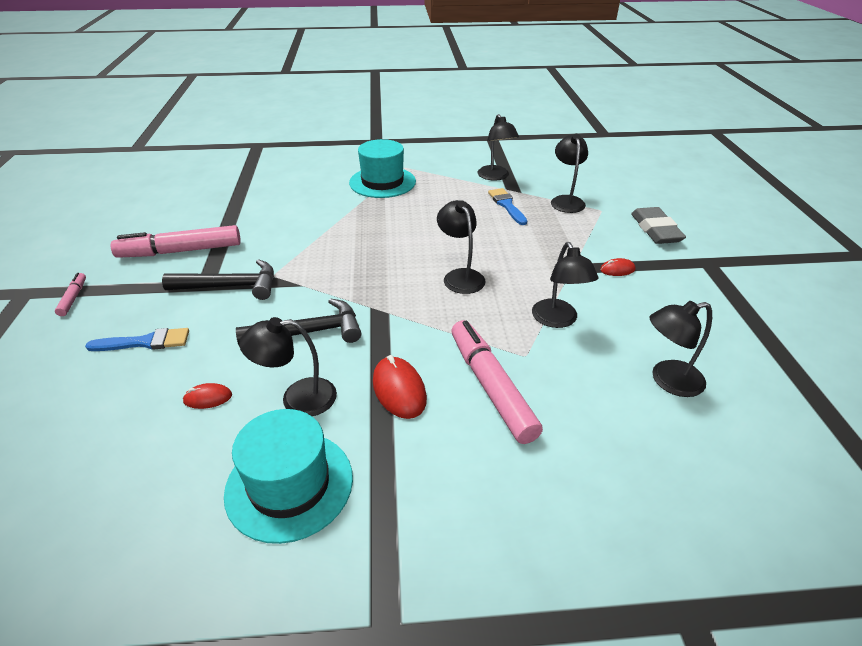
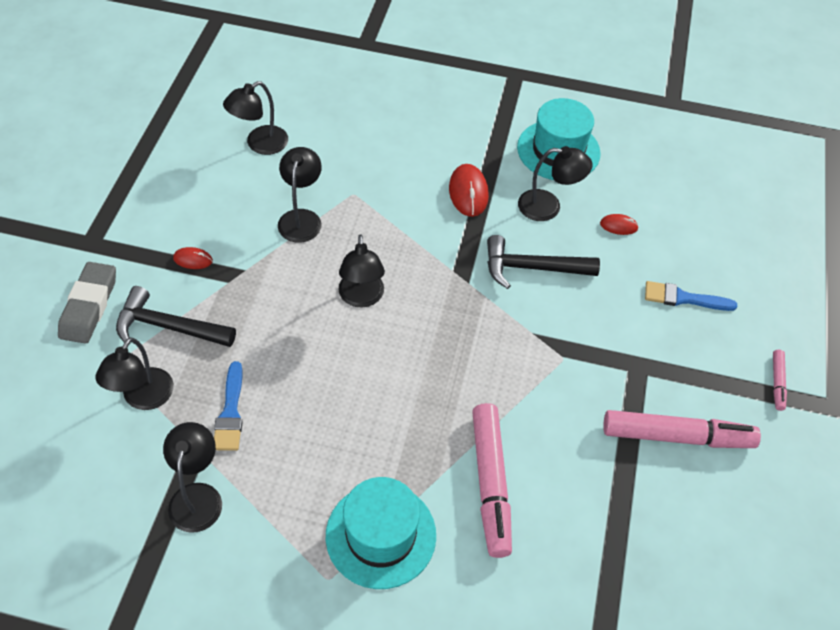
camera: 165 degrees left, 15 degrees up
(230, 286) = (610, 352): black hammer -> black hammer (168, 326)
(491, 386) = (396, 176): pink marker -> pink marker (490, 483)
(667, 380) = (260, 144): black lamp -> black lamp turned 135 degrees clockwise

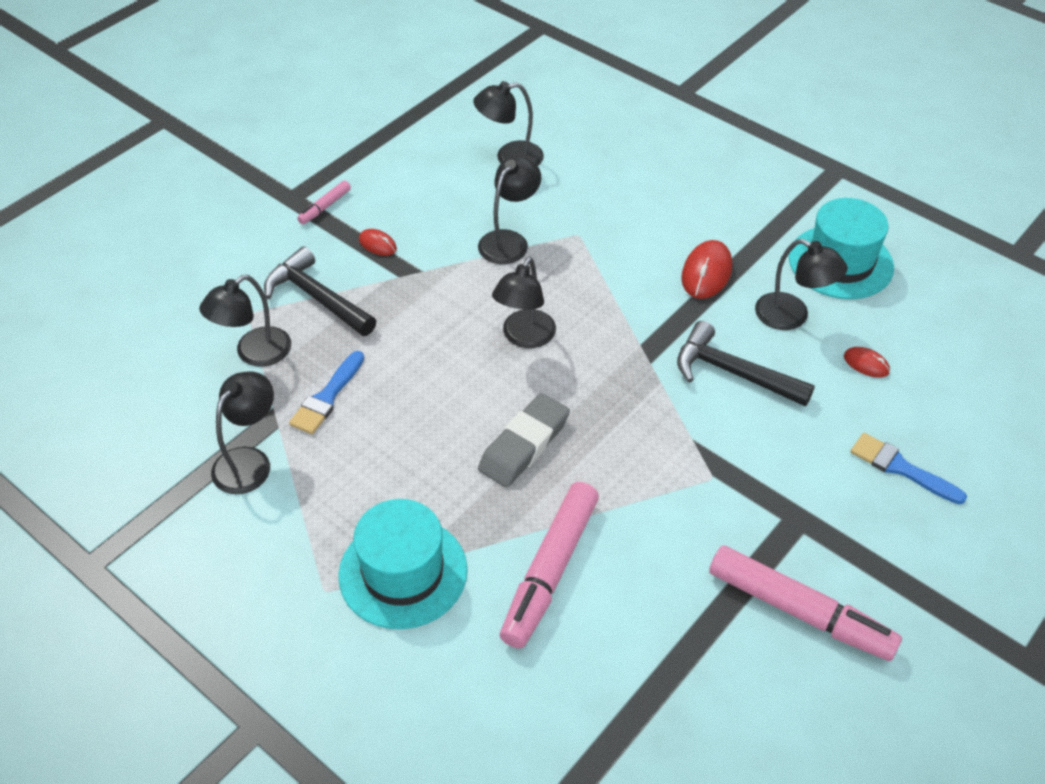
camera: 30 degrees right, 5 degrees down
(89, 306) = (256, 253): grey eraser -> grey eraser (524, 445)
(777, 382) = (968, 604): pink marker -> pink marker (325, 207)

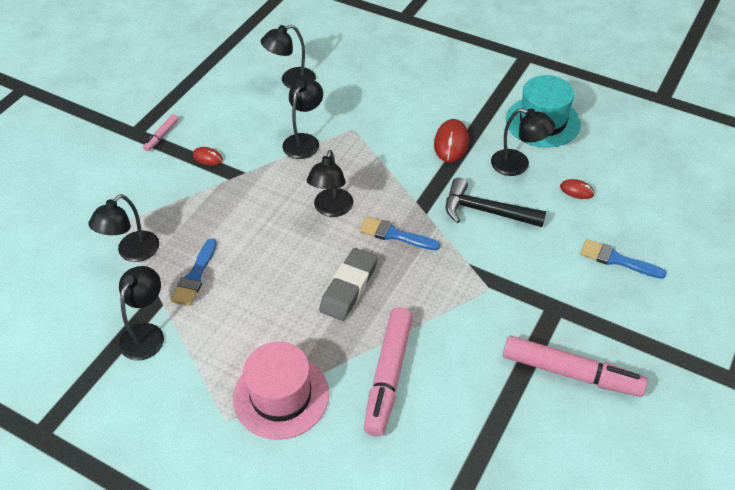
camera: 10 degrees left, 0 degrees up
(317, 297) = (171, 204): black hammer -> none
(403, 572) = (281, 396): turquoise hat -> pink hat
(601, 385) = (395, 235): none -> blue brush

